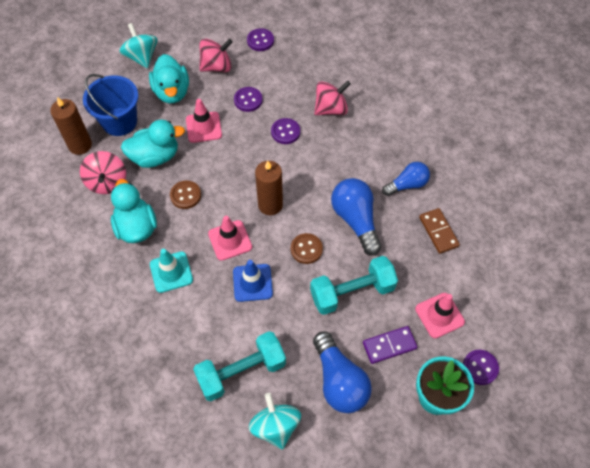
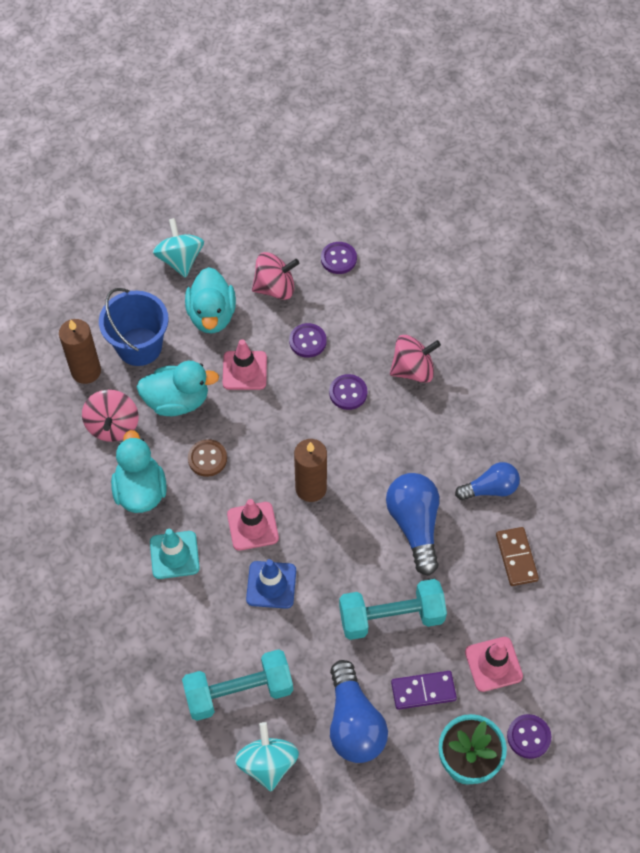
camera: 10 degrees right, 0 degrees up
(306, 249) = (345, 553): brown button -> none

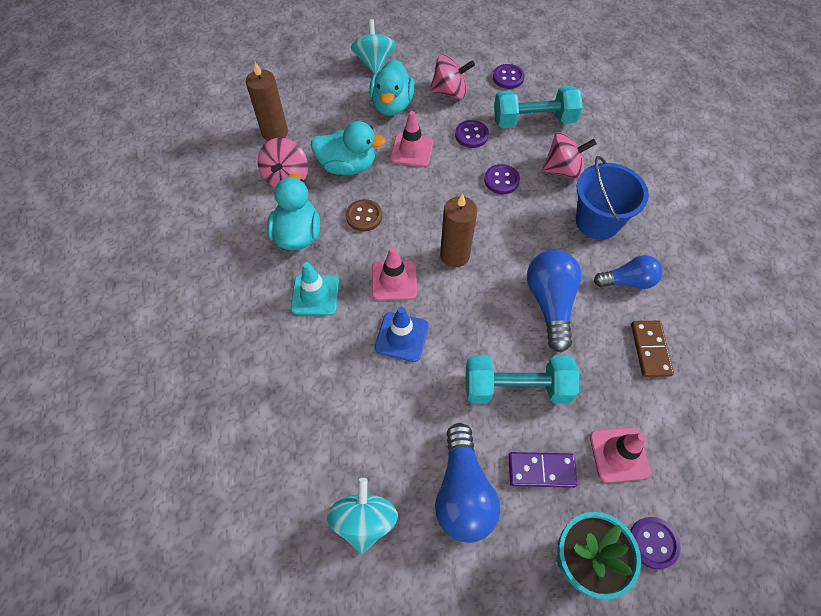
camera: 10 degrees right, 0 degrees up
(139, 346) = (325, 120): blue bucket -> blue bucket (597, 221)
(239, 692) = (349, 438): turquoise dumbbell -> turquoise dumbbell (533, 121)

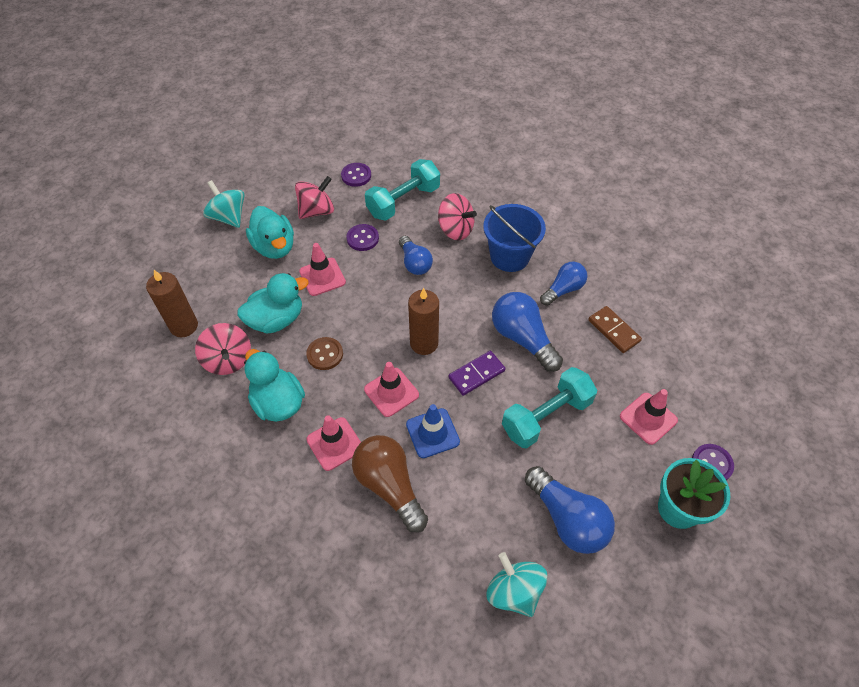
camera: 35 degrees left, 5 degrees down
(315, 295) = (335, 444): turquoise traffic cone -> pink traffic cone
(331, 358) = (389, 486): none -> brown light bulb
(501, 180) = (414, 263): purple button -> blue light bulb
(541, 470) = (607, 465): purple domino -> purple domino (476, 374)
(563, 170) = (455, 229): pink spinning top -> pink spinning top turned 75 degrees clockwise

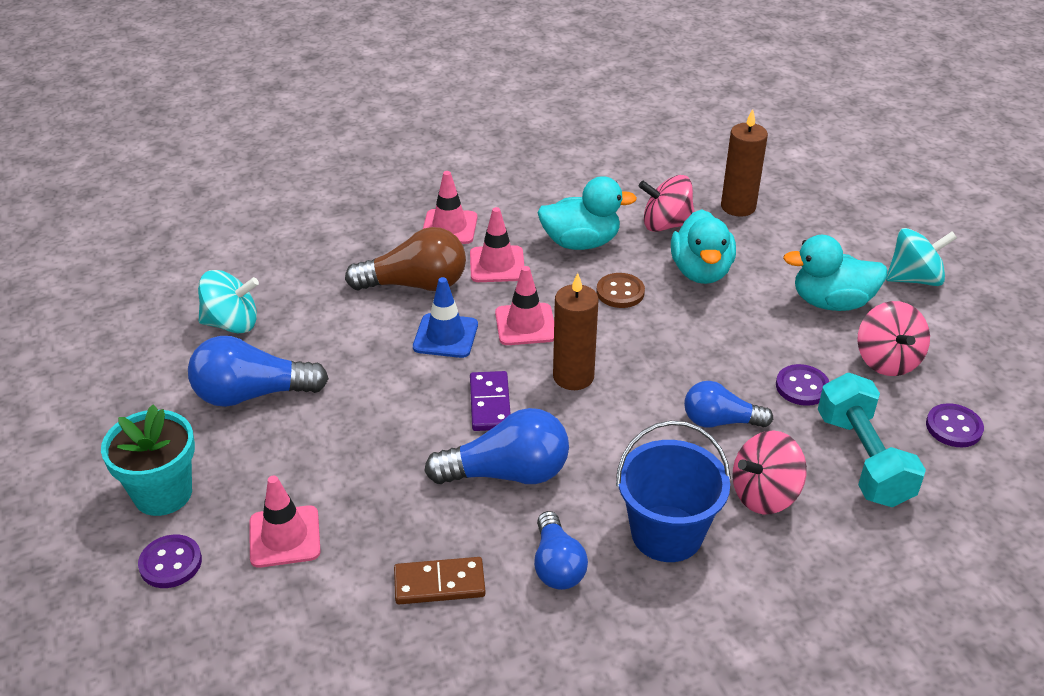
camera: 120 degrees right, 15 degrees down
(322, 277) = (749, 327): pink traffic cone -> pink traffic cone (449, 227)
(546, 417) = (378, 438): turquoise dumbbell -> none

